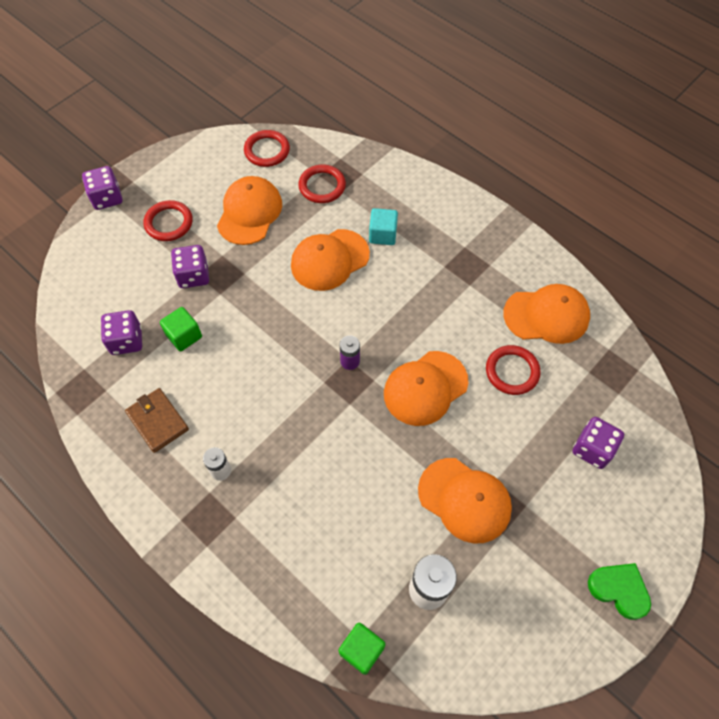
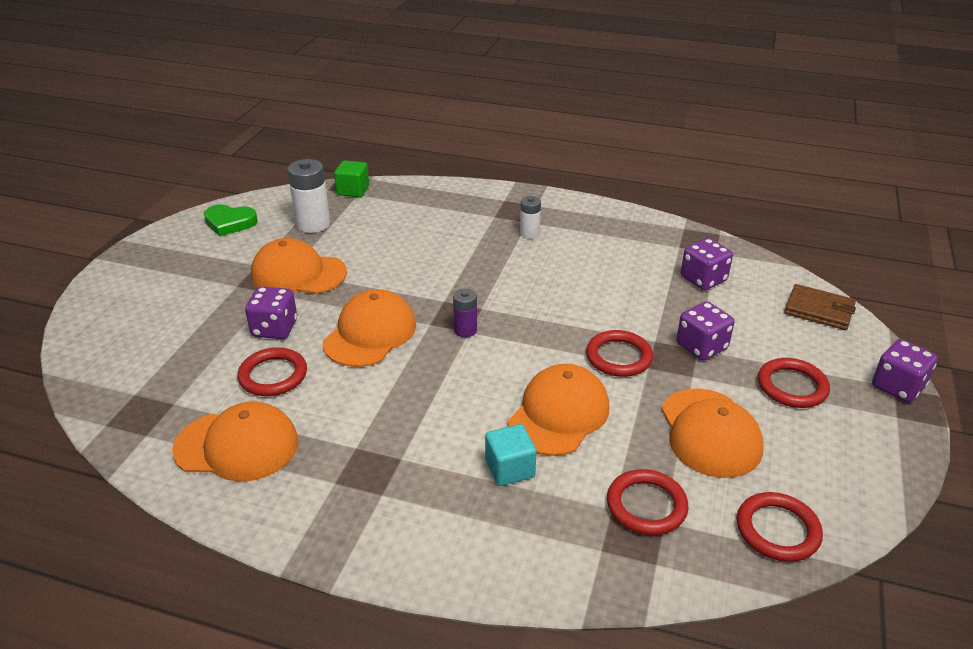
camera: 155 degrees right, 25 degrees down
(157, 421) = (612, 243): brown wallet -> brown wallet (819, 310)
(184, 336) = (653, 298): green cube -> none
(257, 289) = (618, 357): none -> red ring
(546, 315) = (237, 445): orange cap -> orange cap turned 150 degrees counterclockwise
(592, 449) = (168, 339): purple dice -> purple dice (274, 328)
(619, 590) = (142, 263): green heart -> green heart (230, 223)

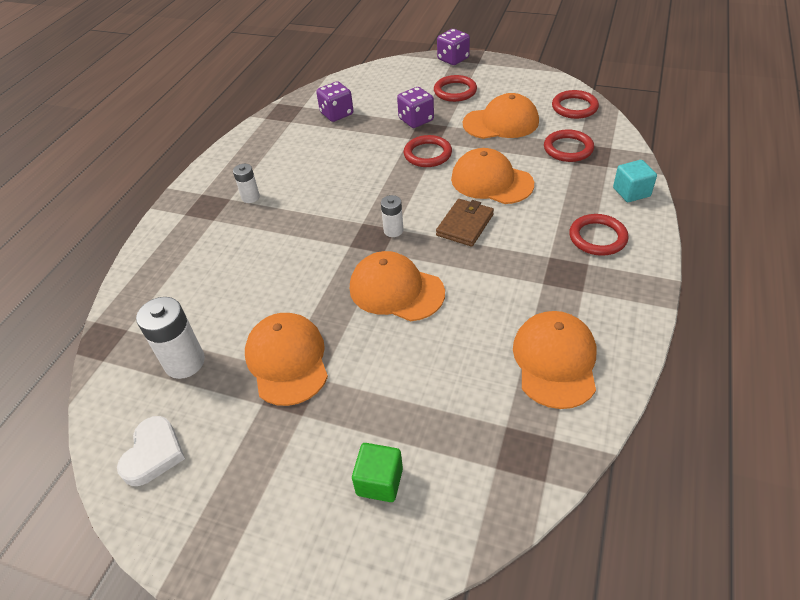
camera: 85 degrees left, 10 degrees up
(230, 223) = (153, 454): green heart -> white heart
(273, 375) = (459, 352): red ring -> red ring (597, 237)
(274, 328) = (385, 364): purple dice -> none
(298, 273) = (287, 360): orange cap -> orange cap turned 150 degrees clockwise
(353, 190) = (117, 335): green cube -> green cube (379, 481)
(465, 330) = (393, 230): purple battery -> white battery
(510, 469) = (549, 203): turquoise cube -> turquoise cube (631, 192)
(819, 310) = (378, 74): brown wallet -> brown wallet (465, 225)

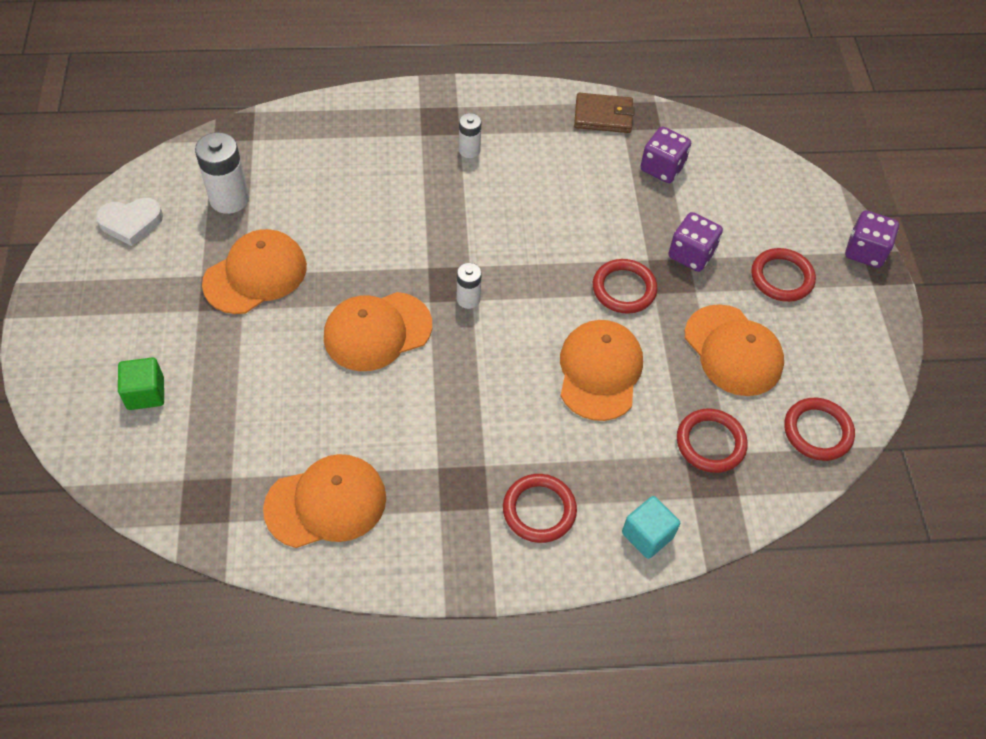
camera: 60 degrees right, 10 degrees up
(396, 290) = (377, 331): orange cap -> orange cap turned 120 degrees counterclockwise
(465, 225) = (506, 365): brown wallet -> brown wallet (603, 116)

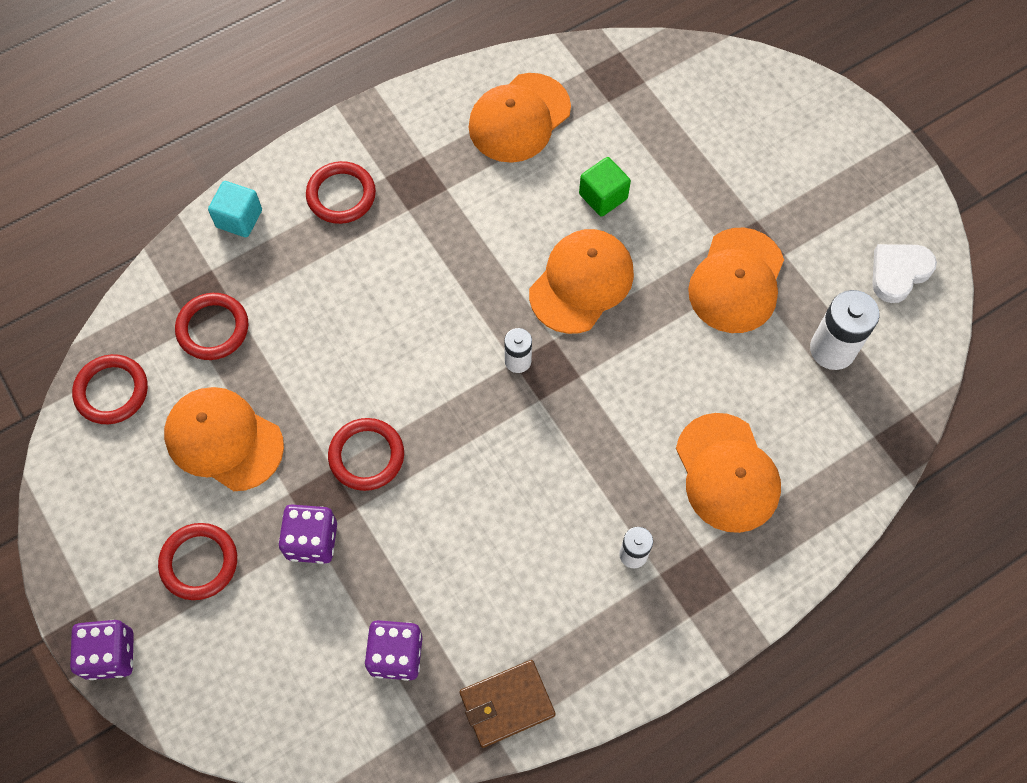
camera: 155 degrees right, 10 degrees up
(145, 393) = (734, 129): green cube -> green cube (603, 196)
(599, 371) = (348, 348): orange cap -> orange cap (727, 473)

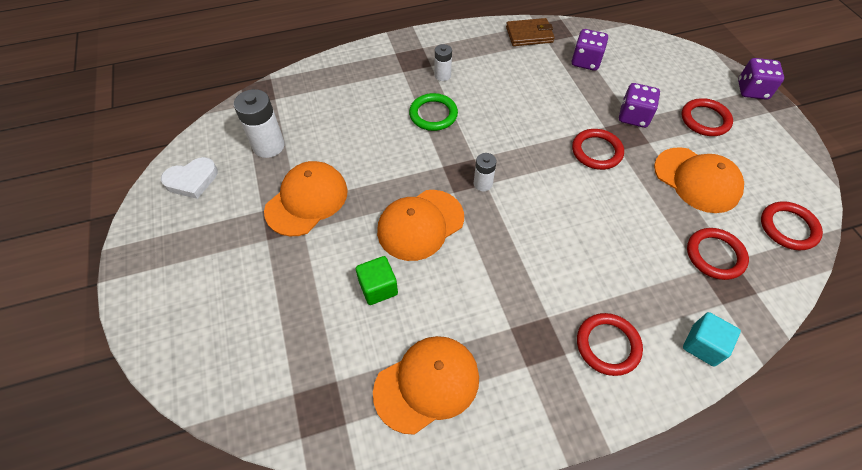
camera: 165 degrees left, 10 degrees down
(622, 466) = (433, 114): none -> green ring
(727, 473) = (371, 99): orange cap -> none

